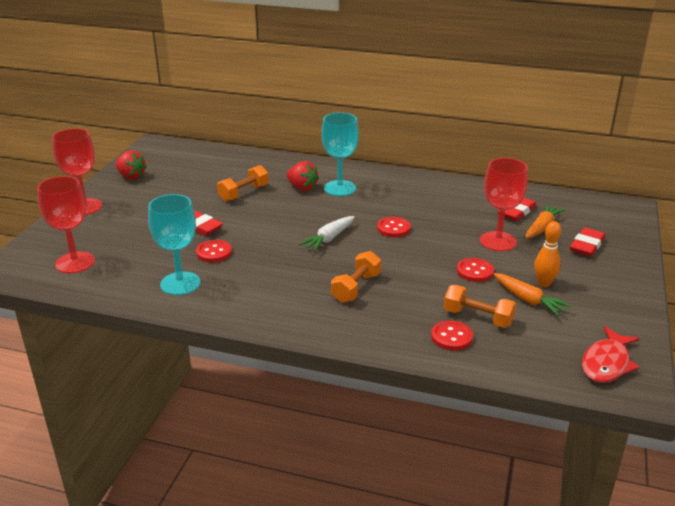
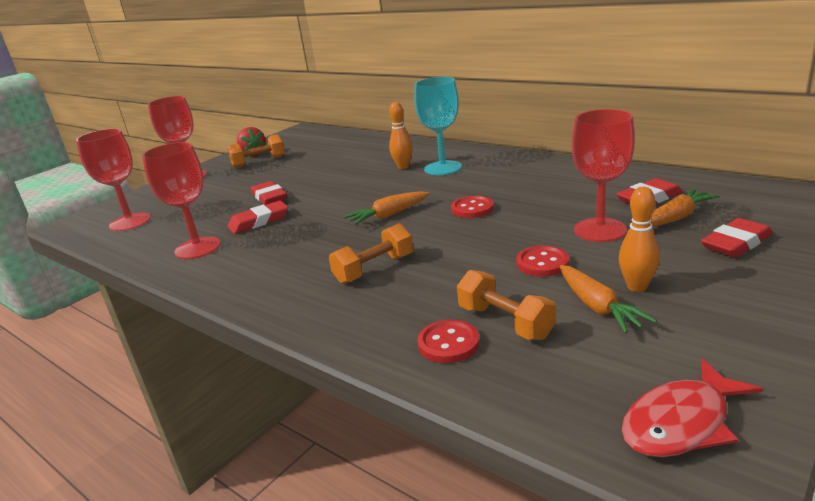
camera: 25 degrees right, 5 degrees down
(180, 283) = (198, 248): turquoise goblet -> red goblet
(214, 252) = (259, 221): red button -> red eraser
(244, 193) = (340, 170): orange dumbbell -> orange dumbbell (259, 162)
(302, 188) = (403, 167): red strawberry -> orange bowling pin
(329, 239) = (388, 215): white carrot -> orange carrot

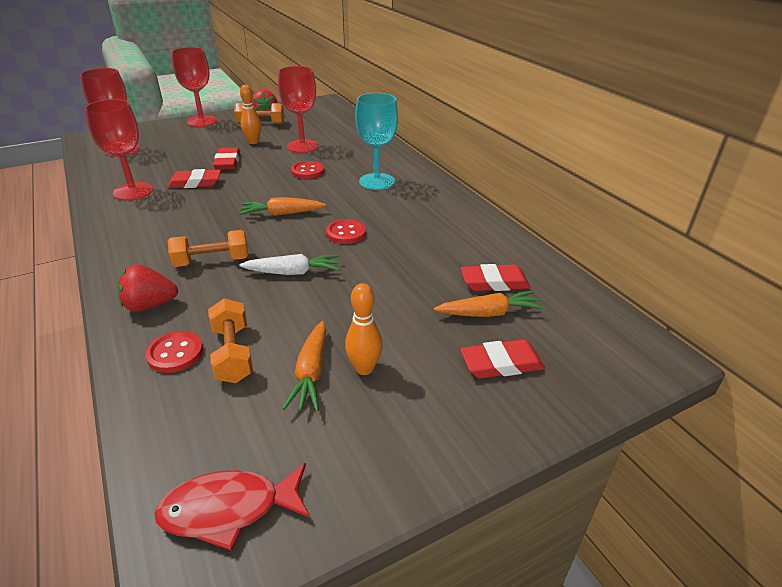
camera: 20 degrees right, 10 degrees up
(362, 321) = (150, 305): none -> red strawberry
(403, 167) = (350, 168): orange bowling pin -> orange bowling pin (253, 142)
(468, 249) = (293, 272): none -> white carrot
(542, 263) = (327, 311): red button -> red button (307, 171)
(600, 230) = (411, 298): red goblet -> red goblet (302, 146)

